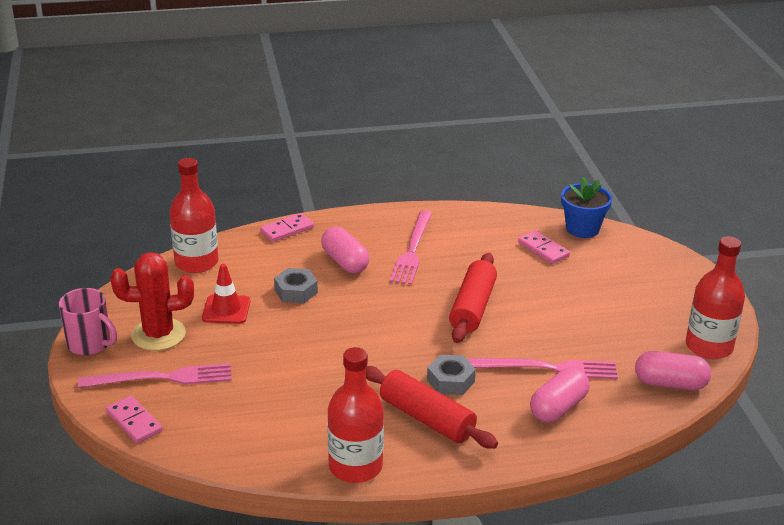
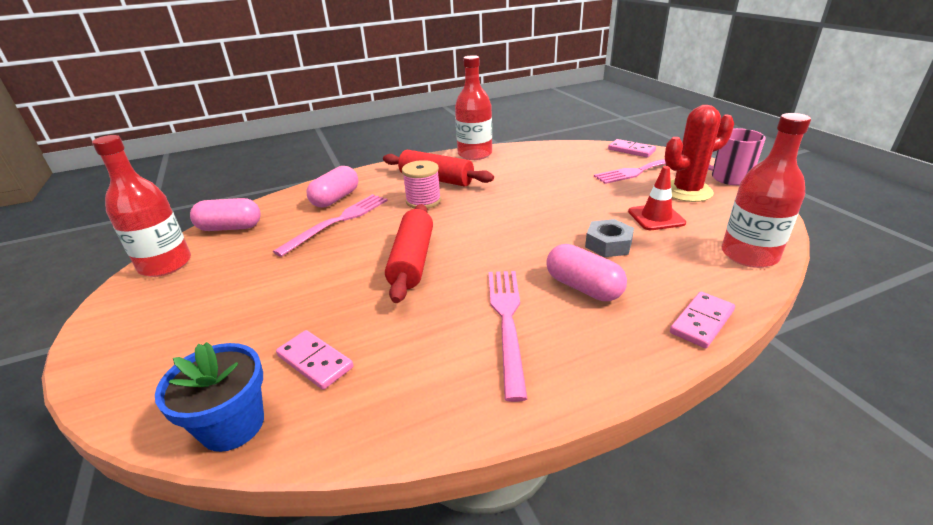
camera: 170 degrees right, 0 degrees up
(450, 381) = (423, 201): grey nut -> pink spool
(549, 368) = (338, 222): pink fork -> pink fork turned 135 degrees clockwise

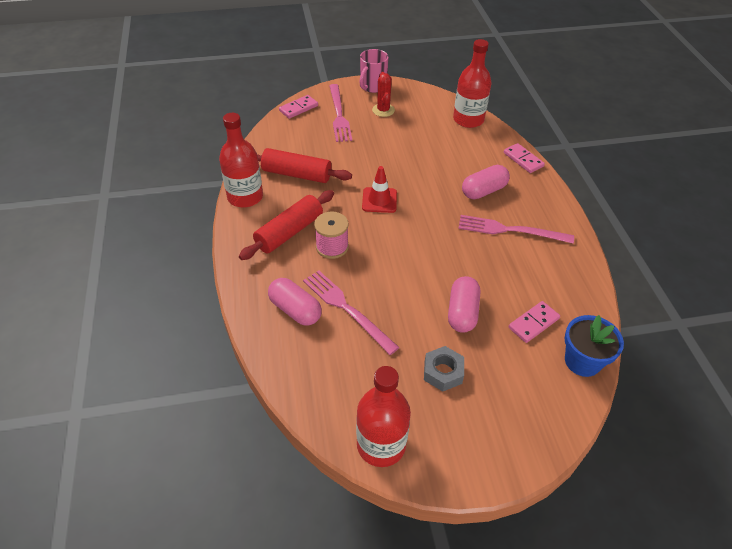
camera: 80 degrees left, 15 degrees up
(230, 228) = (323, 398): pink capsule -> pink capsule (462, 312)
(412, 260) = (429, 265): red rolling pin -> red rolling pin (297, 174)
(608, 244) = (439, 166): grey nut -> grey nut (443, 372)
(656, 217) = (413, 136): red traffic cone -> red traffic cone (379, 200)
(687, 191) = (383, 110): red cactus -> red cactus, size x0.65

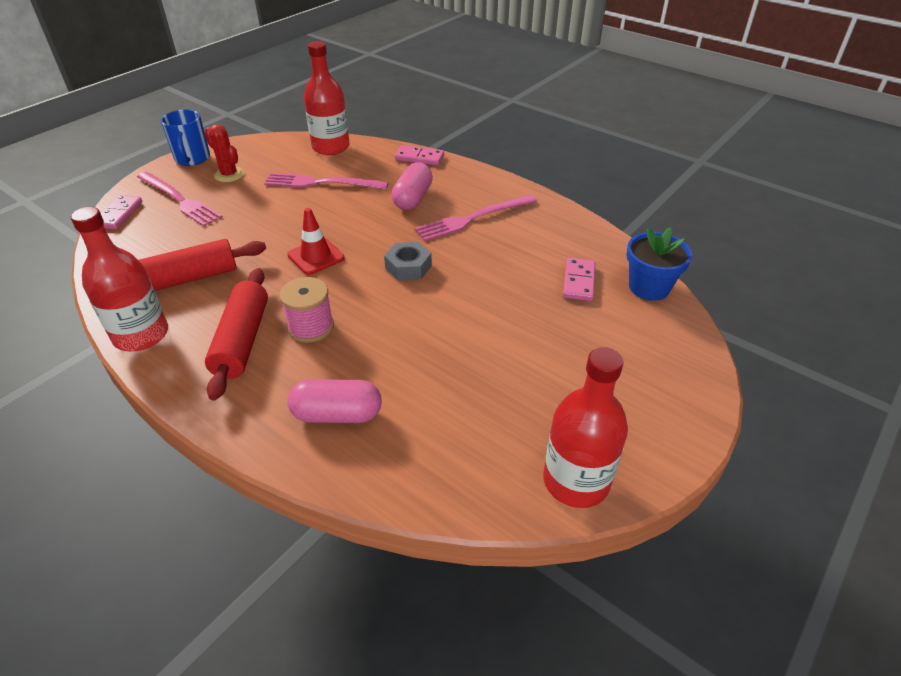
camera: 40 degrees left, 5 degrees down
(347, 309) = (395, 377): pink fork -> pink fork (321, 183)
(372, 86) = (192, 159): pink mug -> blue mug
(443, 372) = (553, 372): grey nut -> grey nut (408, 267)
(462, 312) = (510, 310): pink capsule -> none

